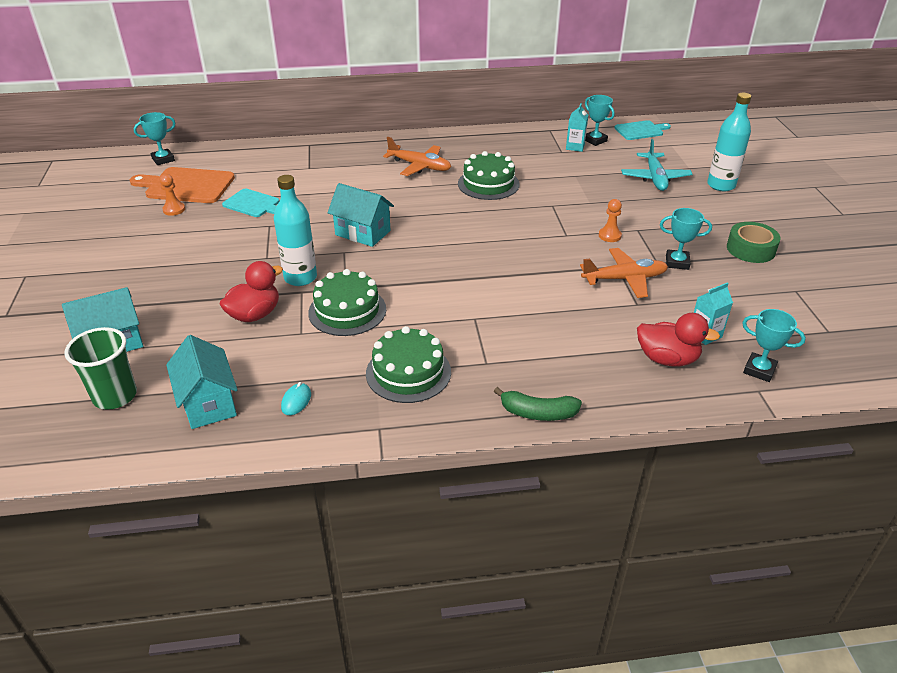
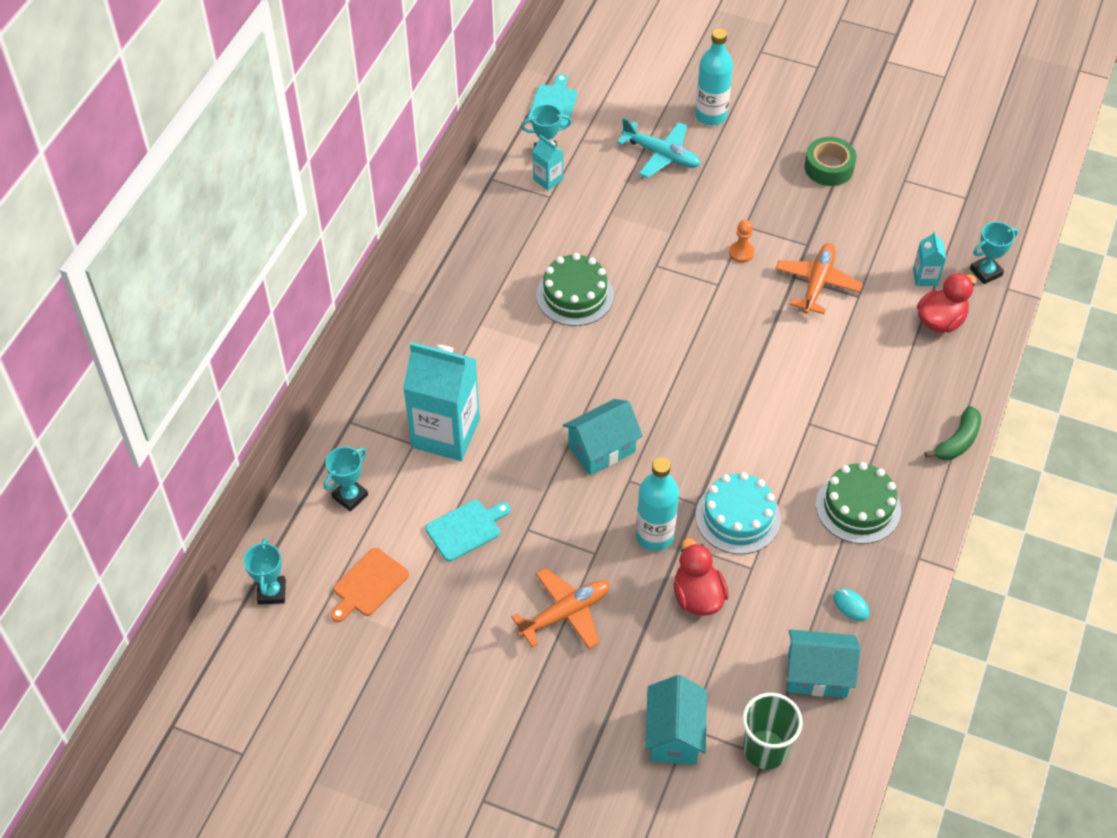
camera: 60 degrees left, 15 degrees up
(174, 209) = (423, 613): orange pawn -> none
(186, 186) = (368, 585): orange cutting board -> orange cutting board, size x0.62
(326, 175) = (445, 433): none -> turquoise carton
(347, 311) = (738, 517): green cake -> turquoise cake
(420, 166) = (489, 337): orange plane -> orange plane (565, 613)
(677, 262) = (816, 231): turquoise trophy -> turquoise trophy (350, 496)

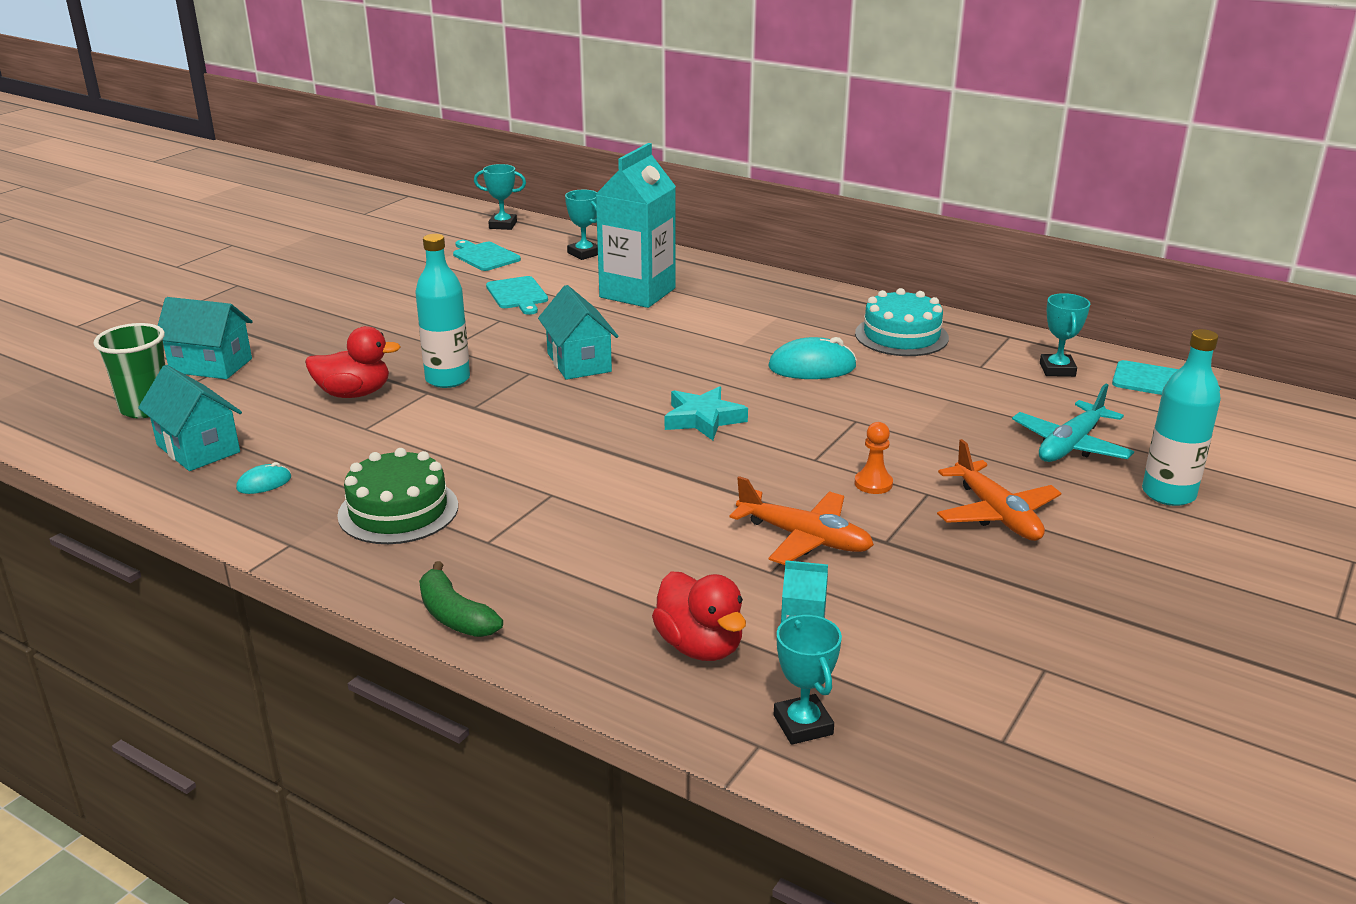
camera: 100 degrees right, 25 degrees down
(368, 585) = (484, 256): orange cutting board -> turquoise cutting board
(548, 179) = (1011, 367): turquoise carton -> none
(565, 613) = (389, 329): orange plane -> orange plane (996, 514)
(575, 295) = (812, 367): green cake -> turquoise mouse
(678, 353) = (703, 419): none -> turquoise star
(738, 517) = (439, 428): turquoise cake -> turquoise cake (901, 336)
(817, 675) = (198, 449): turquoise house -> turquoise house turned 60 degrees counterclockwise
(829, 167) = (1065, 588): green tape -> none

